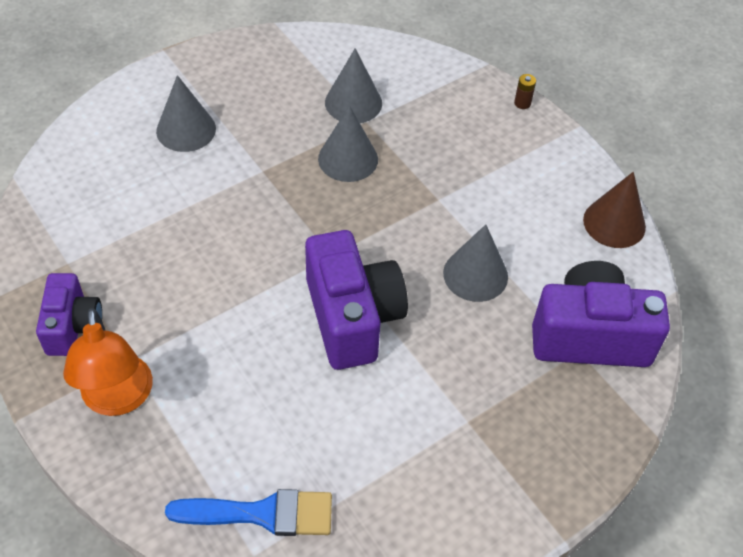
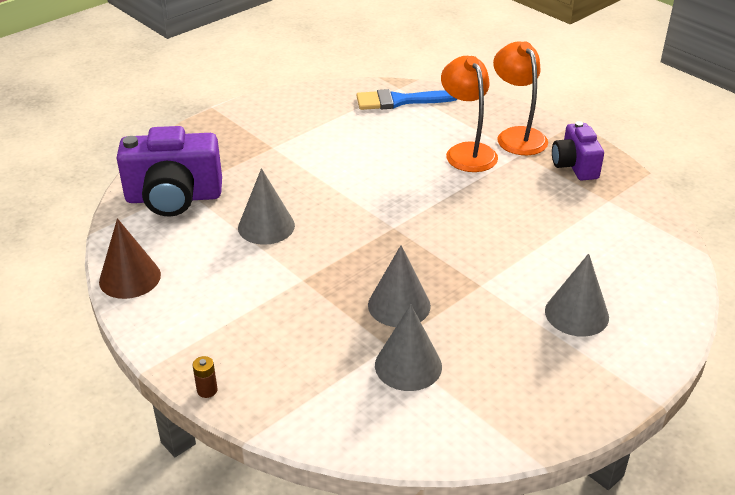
camera: 175 degrees right, 15 degrees down
(201, 374) = (467, 151): none -> orange lamp
(352, 317) = (365, 190): purple camera -> none

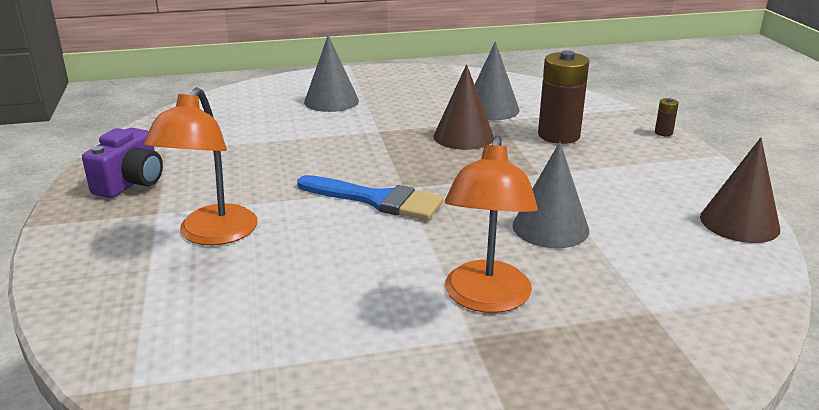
camera: 150 degrees left, 10 degrees down
(174, 198) = (671, 301): purple camera -> none
(312, 342) = (558, 135): none -> brown battery
(399, 305) = (463, 136): grey cone -> brown cone
(400, 101) = (174, 352): blue brush -> blue brush (377, 200)
(517, 136) = (120, 233): orange lamp -> orange lamp (486, 299)

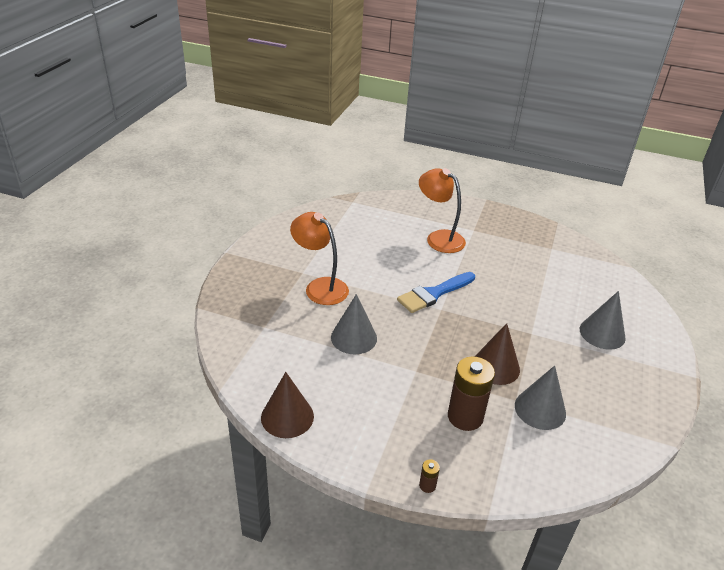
camera: 120 degrees right, 10 degrees up
(131, 183) = (512, 230): purple camera -> none

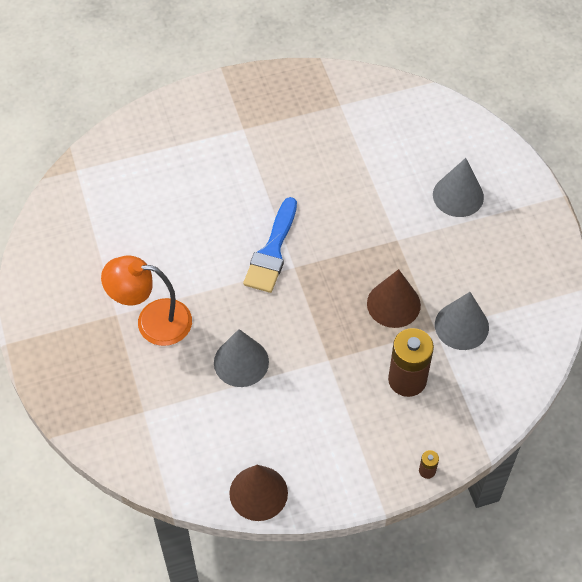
camera: 35 degrees left, 20 degrees up
(439, 238) = (217, 166): orange lamp -> none

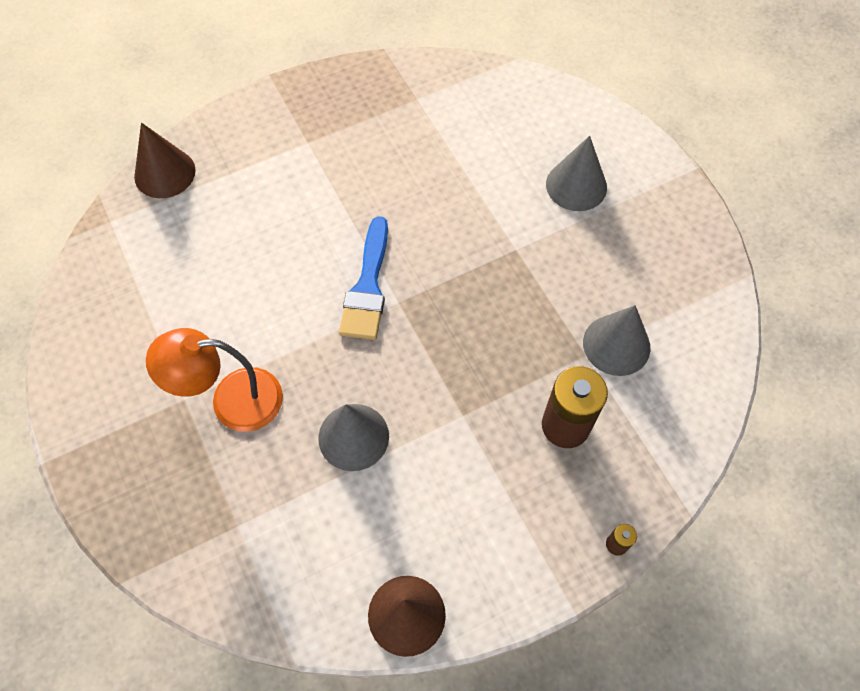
camera: 10 degrees left, 5 degrees up
(393, 304) = (528, 330): brown cone -> brown cone (164, 173)

